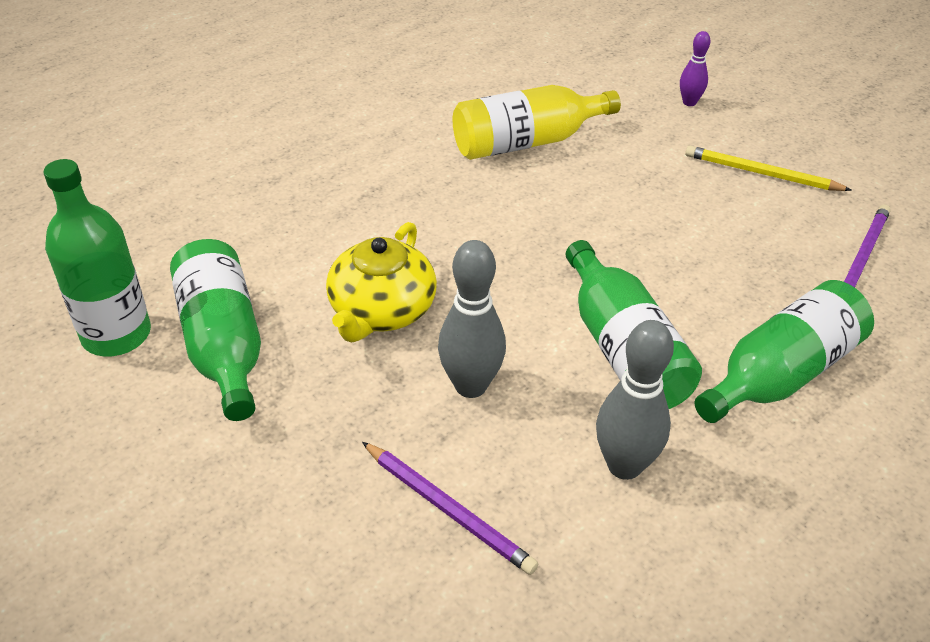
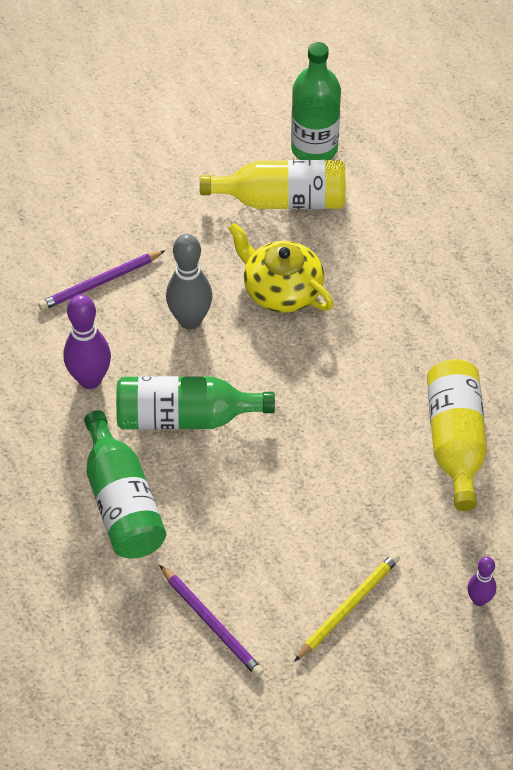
camera: 110 degrees right, 10 degrees up
(223, 344) = (282, 200): green bottle -> yellow bottle
(624, 465) = (90, 379): grey bowling pin -> purple bowling pin

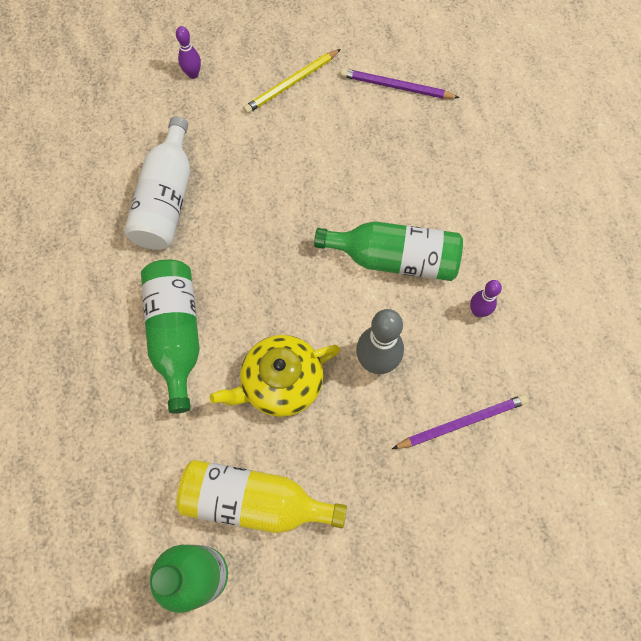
camera: 170 degrees left, 15 degrees up
(90, 379) = (478, 311): purple bowling pin -> purple bowling pin, size x0.57
(122, 503) = (456, 190): green bottle -> green bottle (176, 334)
(212, 623) = (396, 87): purple pencil -> purple pencil turned 45 degrees counterclockwise
(281, 289) = (280, 382): yellow teapot -> yellow teapot turned 105 degrees clockwise
(455, 441) = (166, 199): yellow bottle -> white bottle

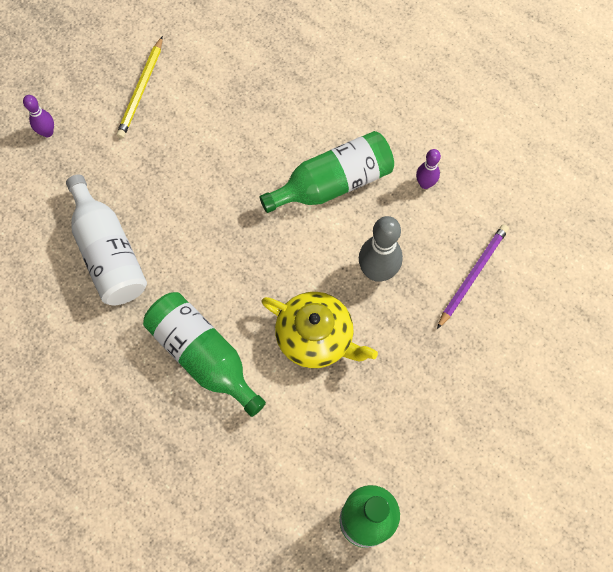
camera: 35 degrees left, 0 degrees up
(254, 501) = (363, 439): yellow bottle -> none
(280, 382) = (316, 337): yellow teapot -> yellow teapot turned 90 degrees counterclockwise
(396, 87) = (231, 42): purple pencil -> none

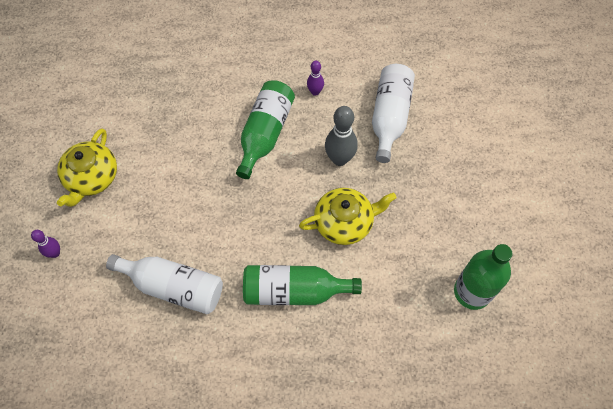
camera: 45 degrees left, 5 degrees down
(141, 90) = (91, 178): yellow pencil -> yellow teapot
(472, 275) = (389, 117): purple pencil -> white bottle

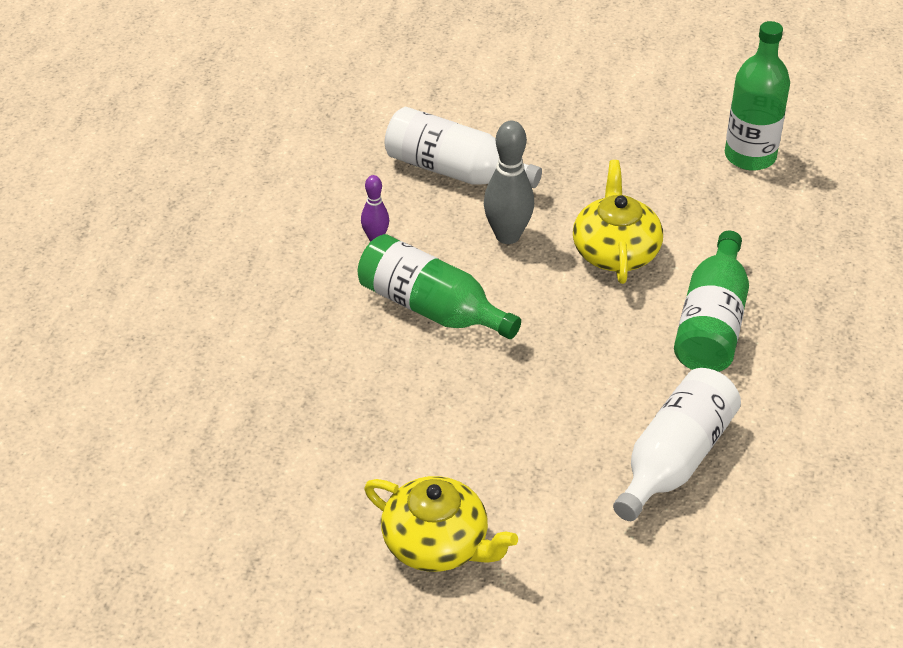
camera: 75 degrees left, 20 degrees down
(55, 253) = (573, 612): purple bowling pin -> none

